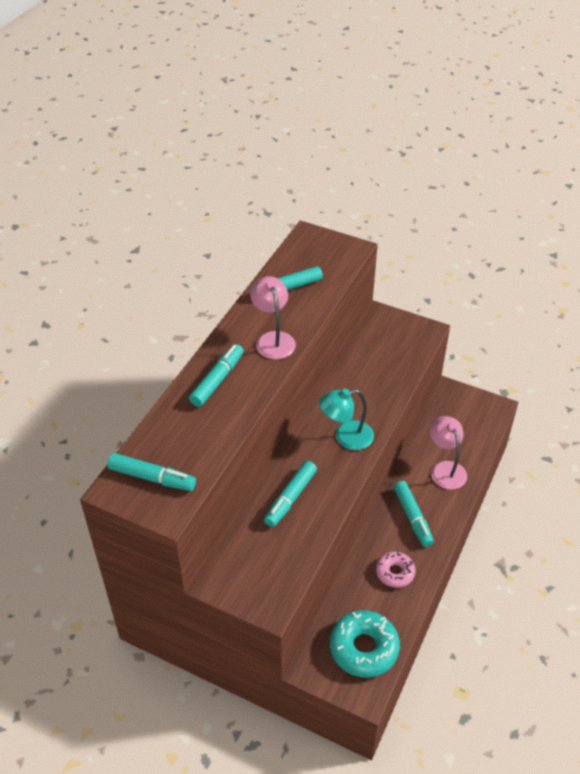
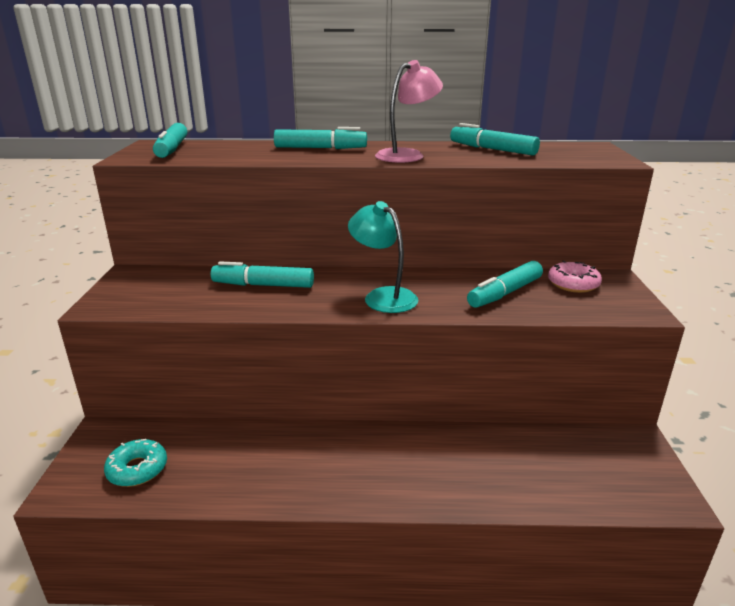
camera: 65 degrees right, 20 degrees down
(364, 648) = (137, 469): turquoise donut -> turquoise donut, size x0.60
(395, 572) = (271, 467): pink donut -> pink donut (573, 284)
(412, 517) = (375, 460): turquoise marker -> turquoise marker (505, 293)
(445, 469) = (489, 471): pink lamp -> none

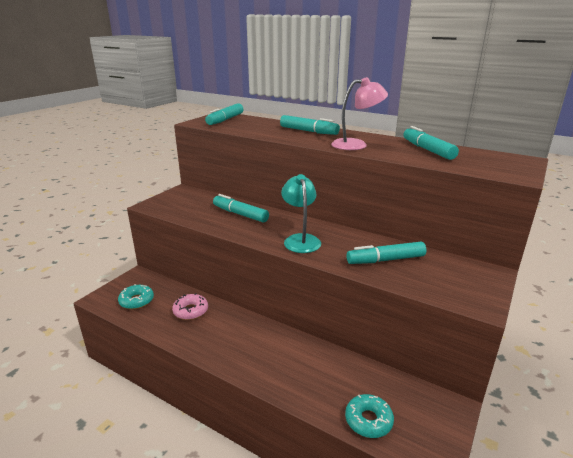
camera: 30 degrees right, 0 degrees up
(573, 284) = (448, 268): pink donut -> pink donut (191, 311)
(580, 491) = (368, 420): none -> turquoise donut

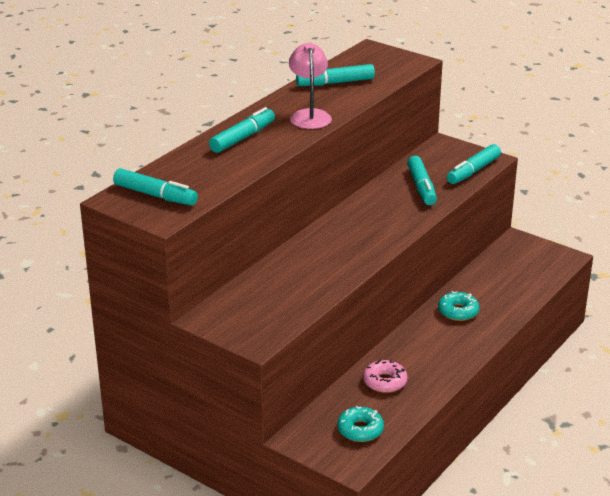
camera: 85 degrees left, 5 degrees up
(240, 214) = (303, 267): turquoise marker -> turquoise marker (473, 171)
(300, 240) = (376, 229): turquoise lamp -> none
(368, 420) = (534, 279): turquoise donut -> turquoise donut (458, 311)

